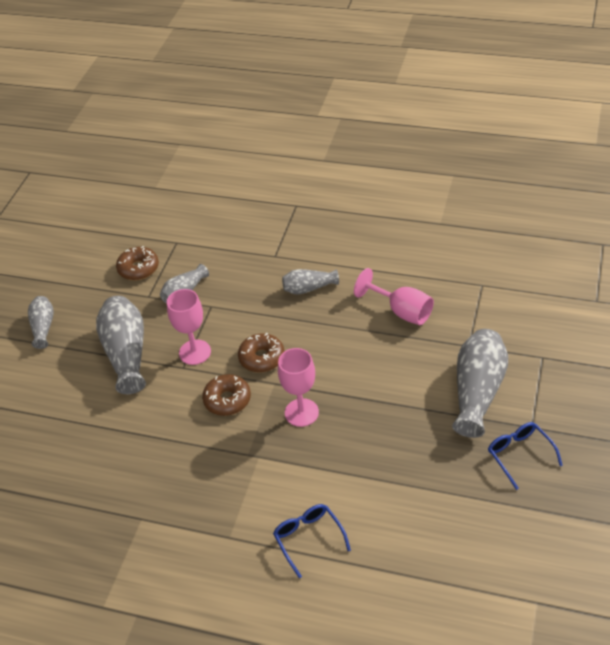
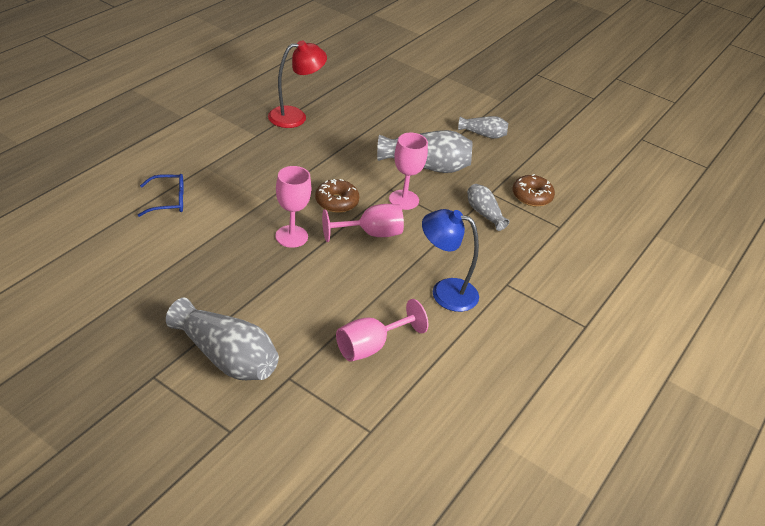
camera: 100 degrees right, 5 degrees down
(81, 499) = (295, 116): none -> red lamp
(262, 358) = (371, 234): brown donut -> pink goblet
(309, 288) = (445, 292): grey vase -> blue lamp
(519, 454) = (132, 352): blue glasses -> none

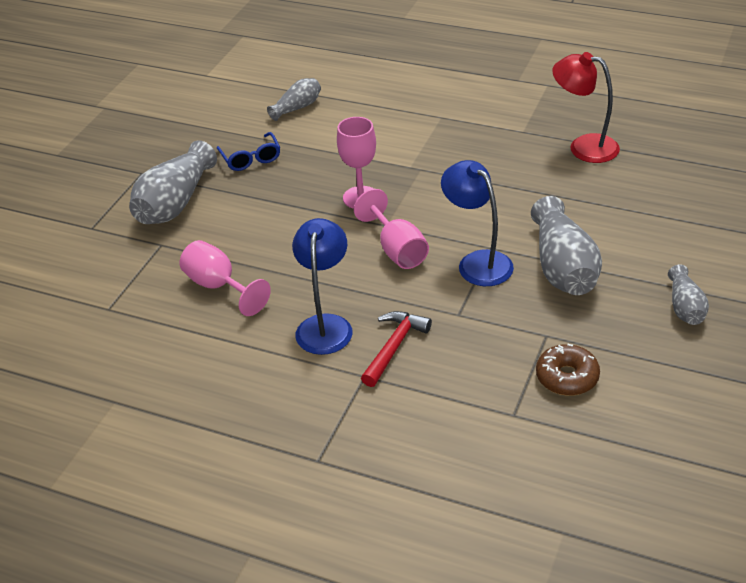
camera: 85 degrees right, 0 degrees up
(168, 201) = (371, 113): blue glasses -> blue glasses (251, 159)
(295, 116) = (584, 147): red lamp -> red lamp turned 150 degrees clockwise
(336, 202) = (439, 213): brown donut -> none
(404, 200) = (477, 262): pink goblet -> blue lamp
(481, 262) = (394, 347): none -> red hammer
(484, 213) = (495, 335): grey vase -> grey vase (297, 107)

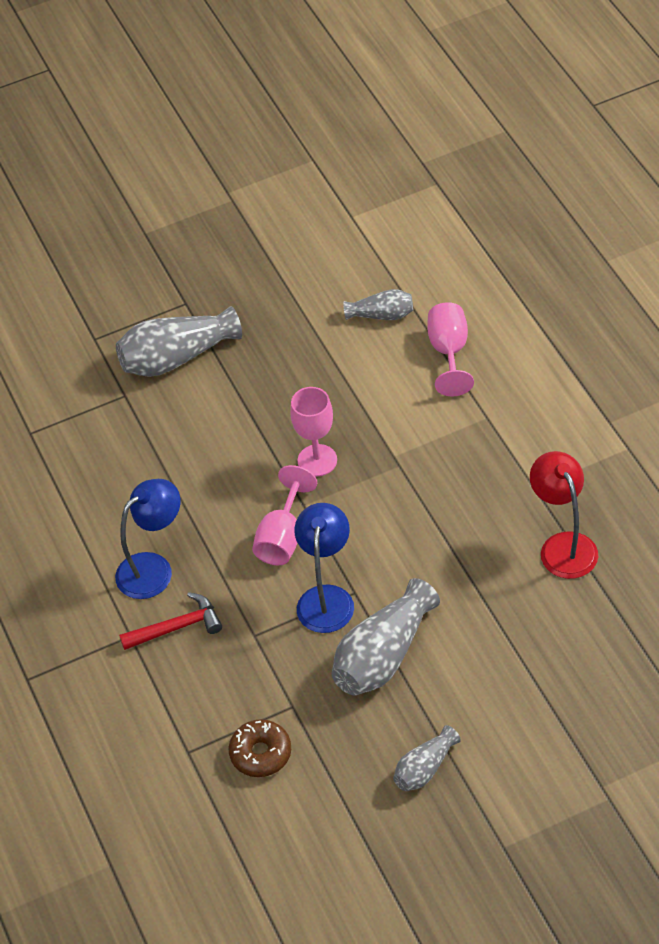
camera: 45 degrees right, 10 degrees up
(219, 286) = (121, 471): pink goblet -> pink goblet (449, 352)
(251, 159) = (281, 350): blue glasses -> none

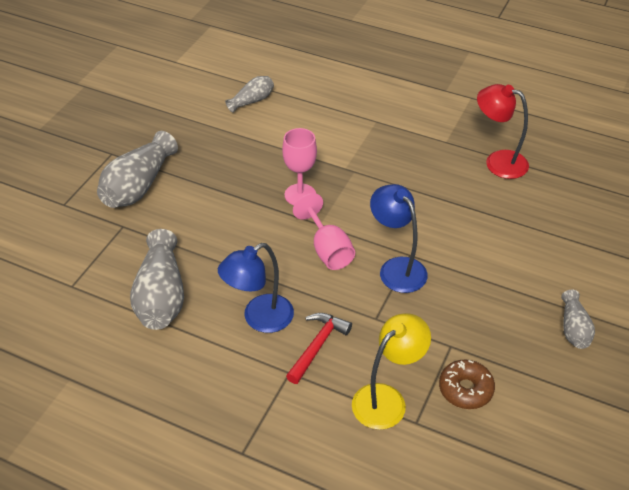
camera: 45 degrees left, 5 degrees down
(153, 568) = (259, 319): blue lamp -> blue lamp turned 135 degrees counterclockwise
(185, 715) = (387, 399): none -> yellow lamp
(383, 656) = (470, 279): grey vase -> grey vase (161, 296)
(449, 352) = (315, 100): pink goblet -> none

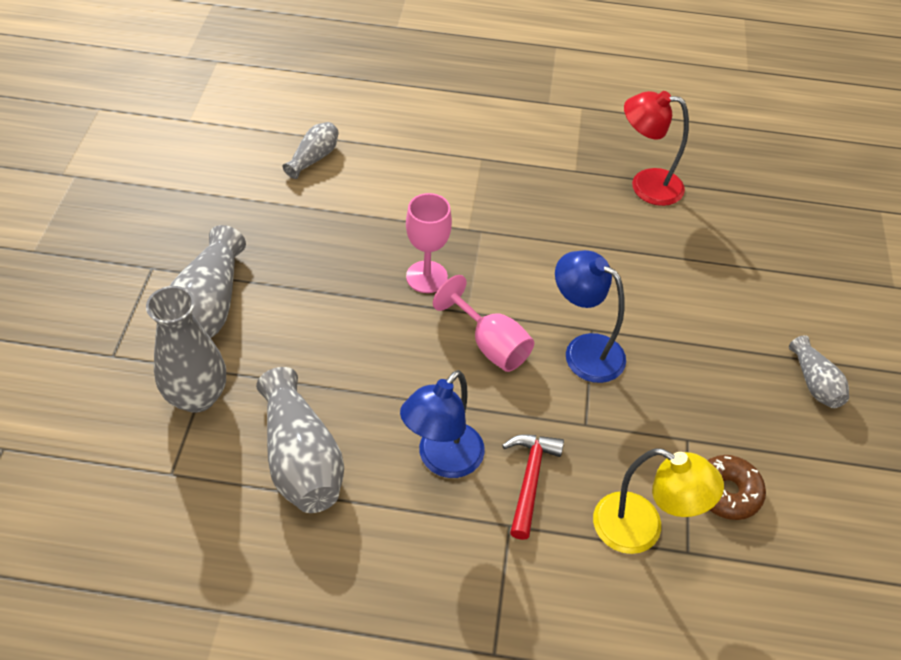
camera: 20 degrees left, 5 degrees up
(108, 241) = (197, 396): none -> grey vase
(387, 399) = (641, 530): yellow lamp -> yellow lamp turned 90 degrees clockwise

